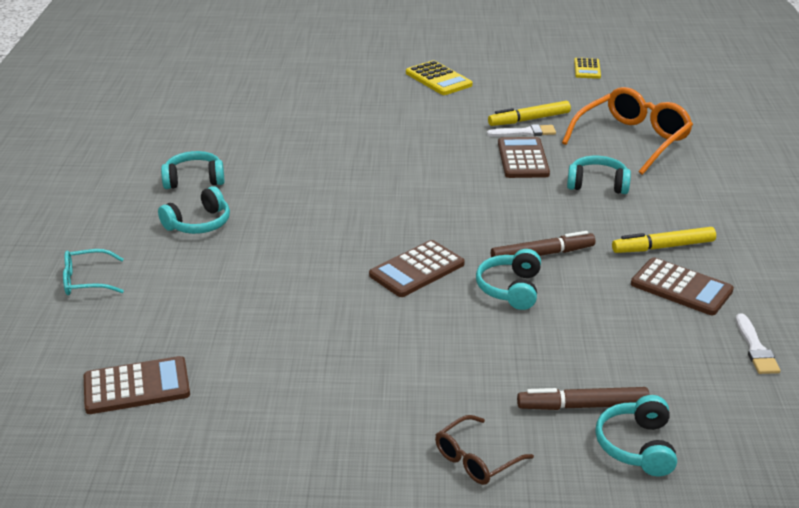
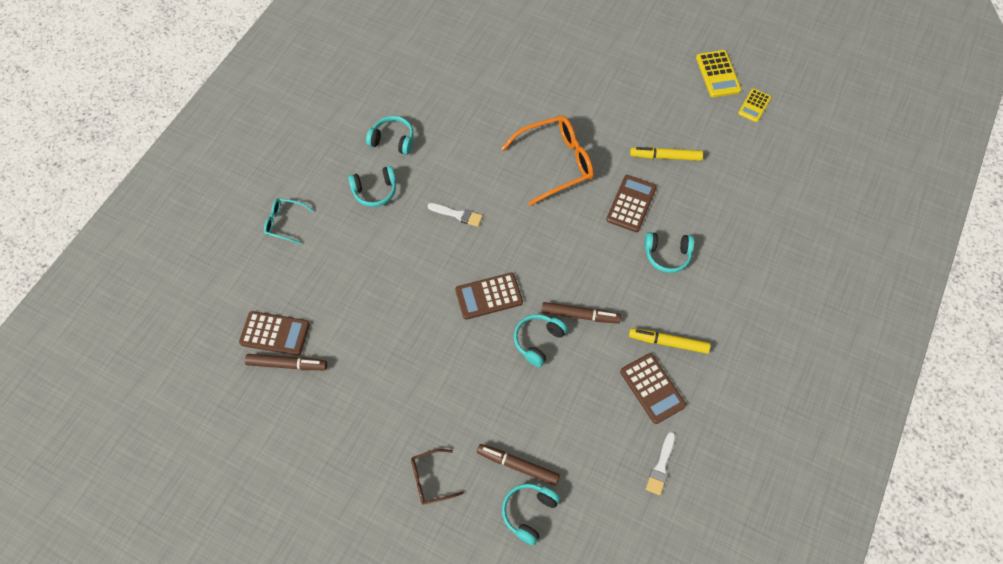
camera: 25 degrees right, 30 degrees up
(176, 412) = (287, 364): none -> brown marker
(438, 79) = (627, 77): yellow calculator -> yellow calculator (717, 74)
(525, 132) = (652, 172): white brush -> white brush (457, 215)
(597, 184) = (667, 255): turquoise headphones -> turquoise headphones turned 150 degrees clockwise
(632, 140) = (728, 212): orange glasses -> orange glasses (556, 163)

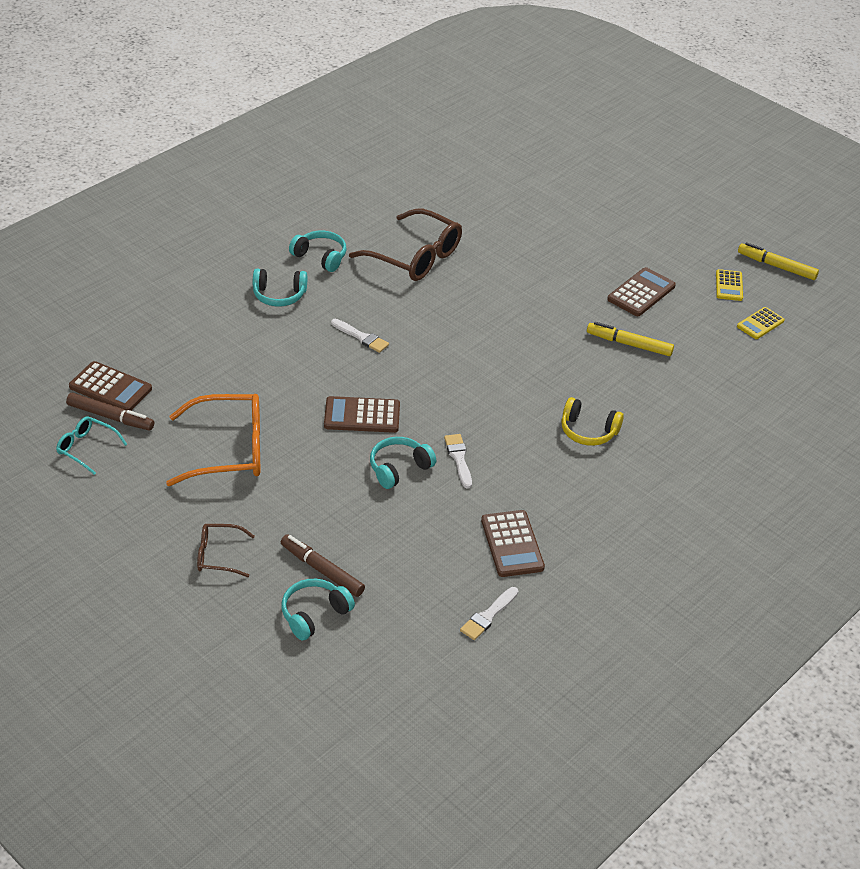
camera: 15 degrees right, 20 degrees down
(285, 223) = (167, 298): turquoise glasses -> turquoise glasses (86, 448)
(468, 117) = (415, 257): none -> brown glasses
(556, 163) = (496, 319): orange glasses -> orange glasses (229, 450)
(580, 315) = (458, 458): brown marker -> white brush
(631, 204) = (568, 376): brown calculator -> brown calculator (641, 293)
(667, 255) = (588, 431): turquoise headphones -> yellow headphones
(668, 342) = (551, 508): yellow marker -> yellow marker (776, 266)
(717, 74) = (729, 286): yellow calculator -> yellow calculator, size x0.66

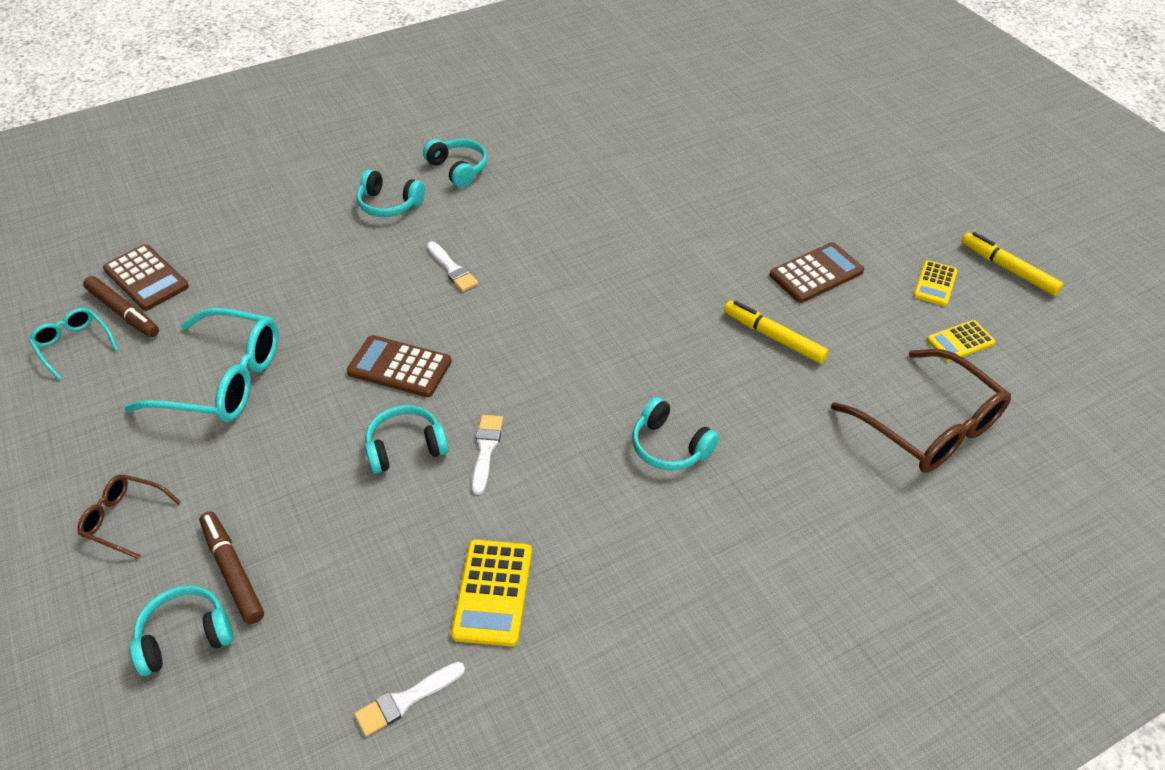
camera: 20 degrees right, 5 degrees up
(229, 450) = (223, 380): orange glasses -> turquoise glasses
(415, 257) = (563, 185): brown glasses -> brown glasses (929, 426)
(512, 544) = (492, 592): brown calculator -> yellow calculator
(588, 431) = (669, 446): yellow headphones -> turquoise headphones

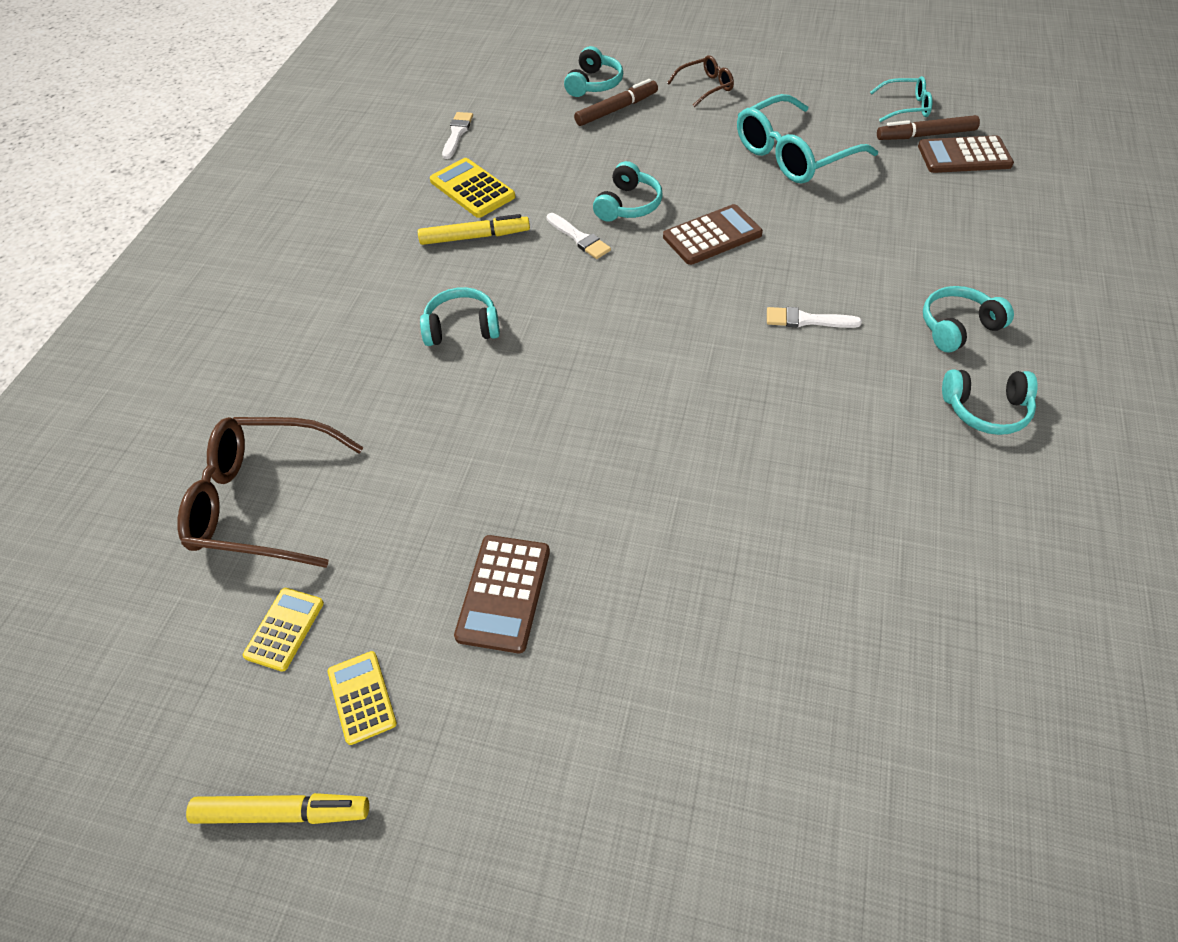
camera: 135 degrees right, 5 degrees up
(233, 571) = (616, 109): brown marker -> brown marker turned 45 degrees counterclockwise
(773, 337) = (474, 479): yellow marker -> yellow marker (475, 237)

